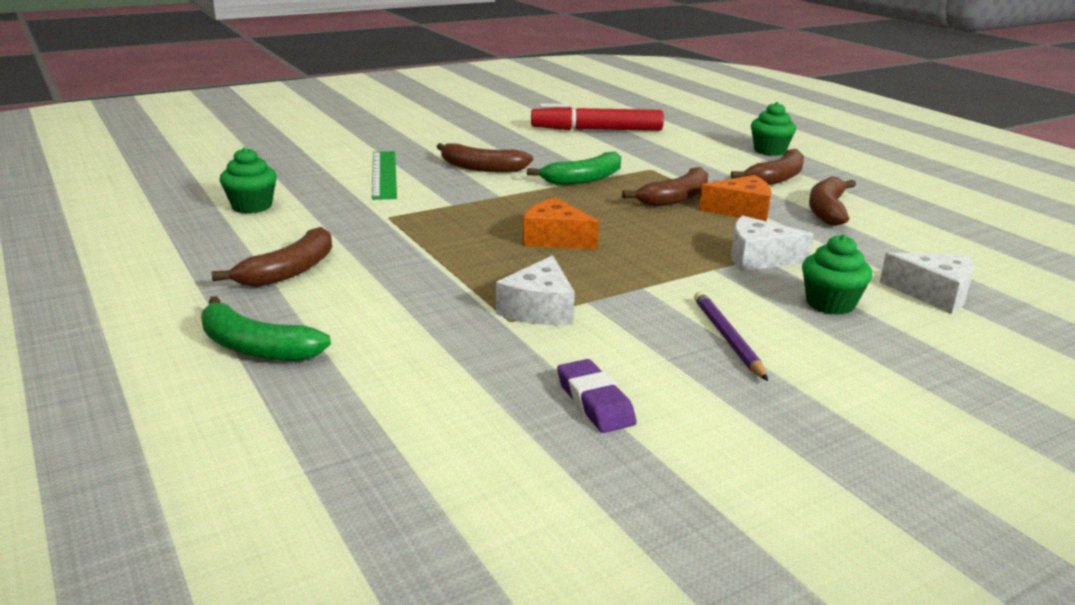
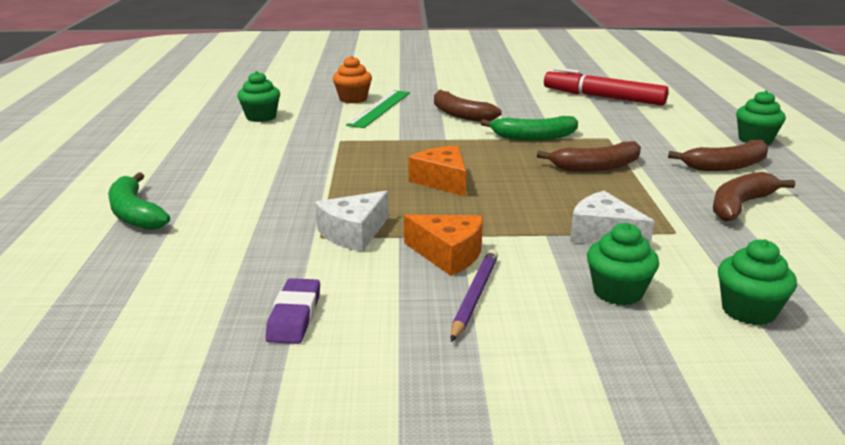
camera: 30 degrees right, 0 degrees up
(289, 271) = (224, 166): brown banana -> none
(337, 168) = (353, 99): none -> orange cupcake
(741, 211) = (646, 189): orange cheese -> orange cheese (448, 254)
(933, 294) = (748, 311): white cheese -> green cupcake

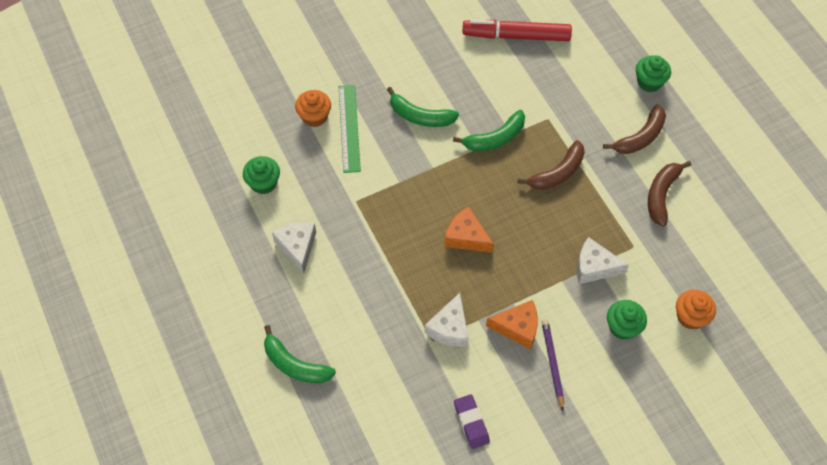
camera: 25 degrees left, 35 degrees up
(245, 151) = (297, 247): none -> white cheese
(460, 114) = (420, 116): brown banana -> green banana
(748, 311) = (690, 317): green cupcake -> orange cupcake

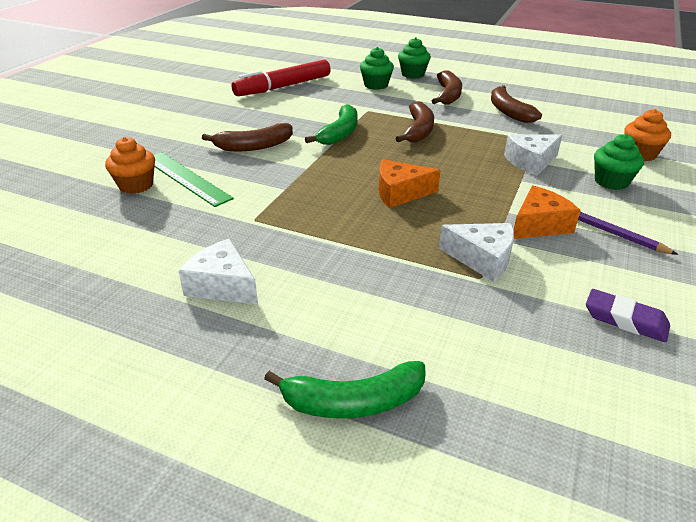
camera: 40 degrees left, 25 degrees down
(263, 183) = (117, 254): green cupcake -> green cupcake (376, 85)
(420, 116) = (253, 146): green banana -> brown banana
(449, 328) = (482, 259): white cheese -> white cheese turned 45 degrees counterclockwise

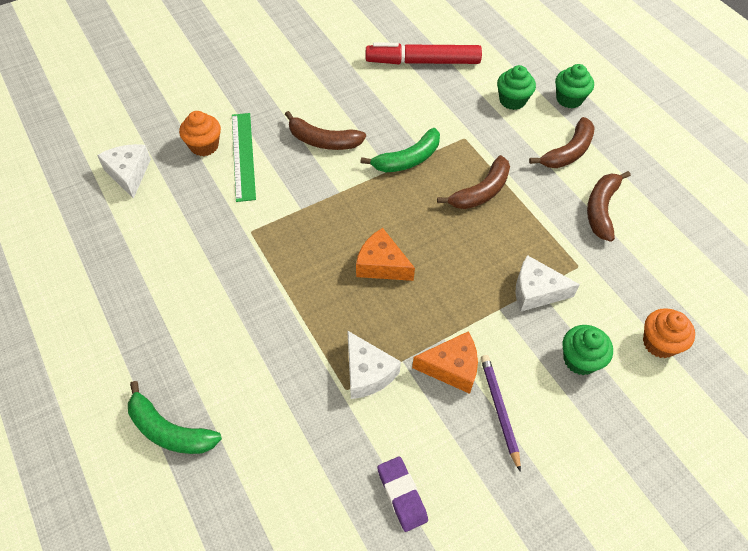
camera: 35 degrees right, 20 degrees up
(222, 285) = (178, 286): white cheese -> white cheese (129, 174)

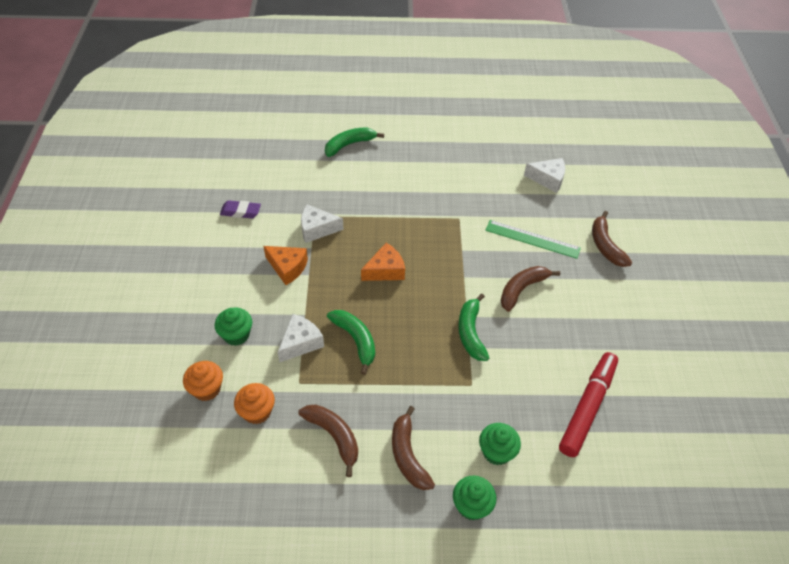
camera: 120 degrees right, 5 degrees down
(204, 146) = (554, 222): orange cupcake -> orange cupcake (257, 412)
(451, 367) = (287, 267): orange cheese -> orange cheese turned 90 degrees counterclockwise
(481, 192) = (407, 362): brown banana -> brown banana (605, 245)
(492, 245) = (356, 340): none -> green banana
(499, 409) = (244, 275): purple pencil -> none

